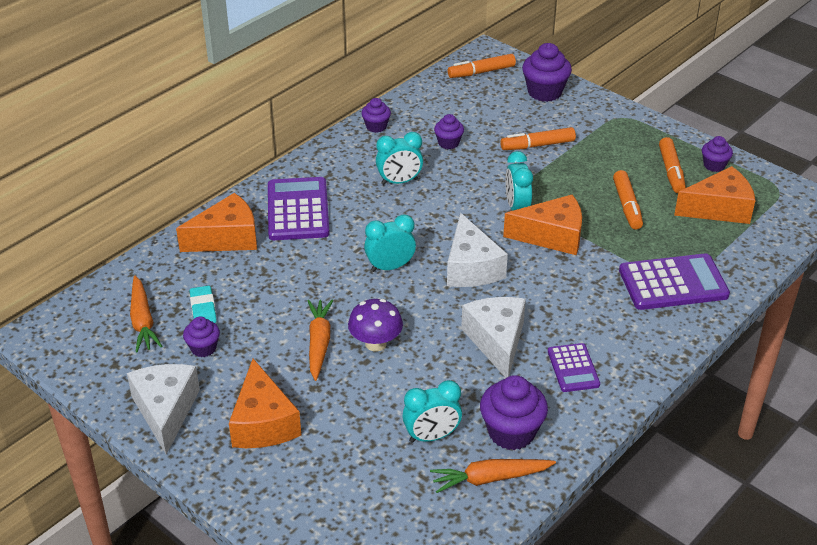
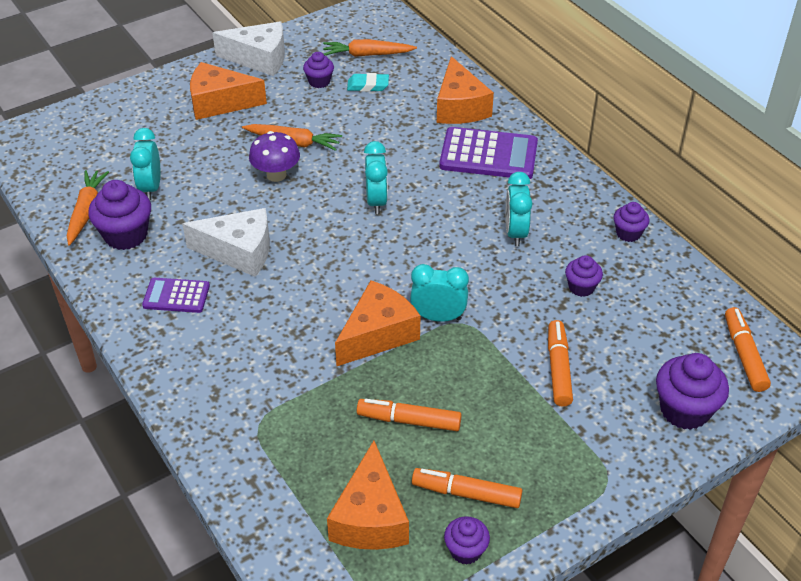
camera: 105 degrees right, 5 degrees up
(471, 267) = (352, 258): white cheese -> none
(552, 236) = (378, 334): orange cheese -> orange cheese turned 150 degrees counterclockwise
(673, 283) = (255, 417): purple calculator -> none

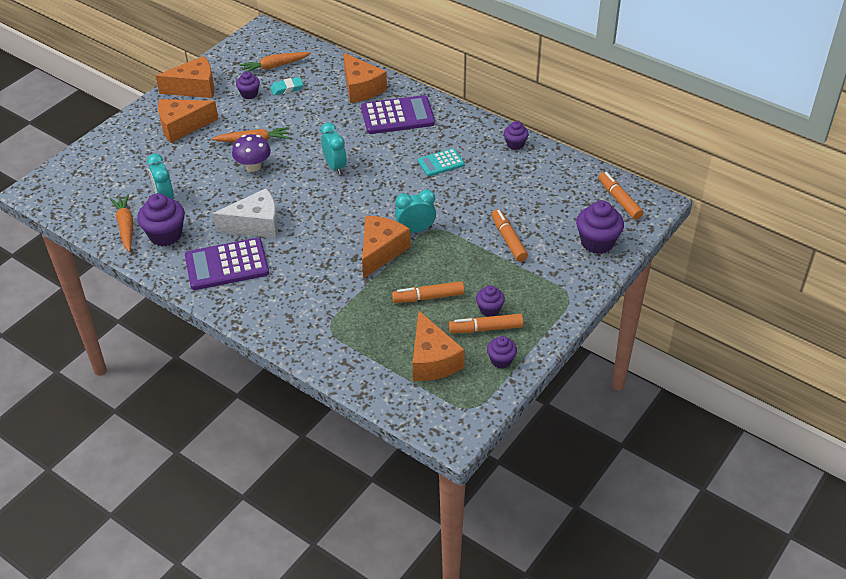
camera: 20 degrees left, 0 degrees up
(176, 296) = (227, 265): purple calculator -> purple calculator, size x1.74
(259, 59) = (194, 88): white cheese -> orange cheese
(515, 233) = (441, 163): turquoise clock -> turquoise calculator
(581, 287) = (500, 186): purple cupcake -> purple cupcake (489, 309)

